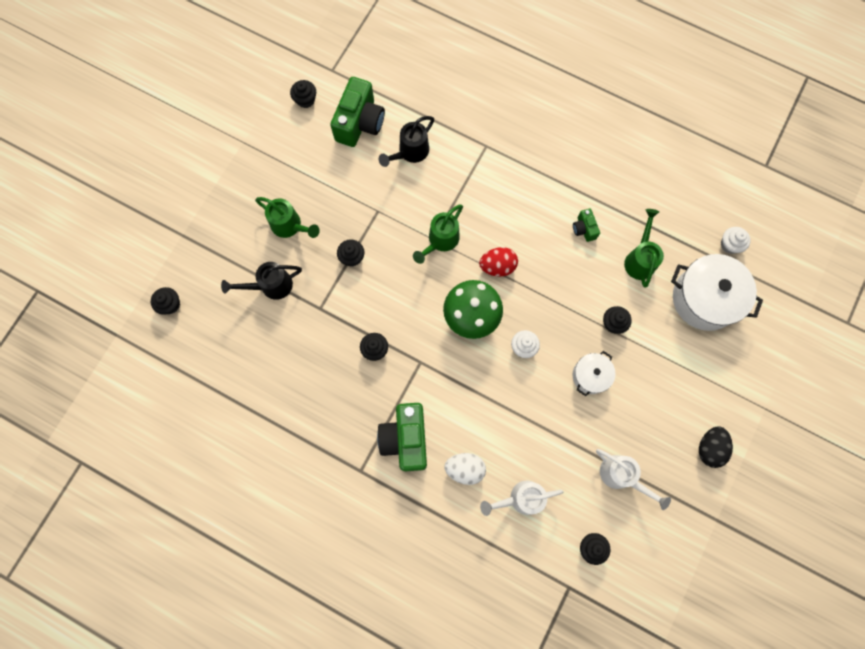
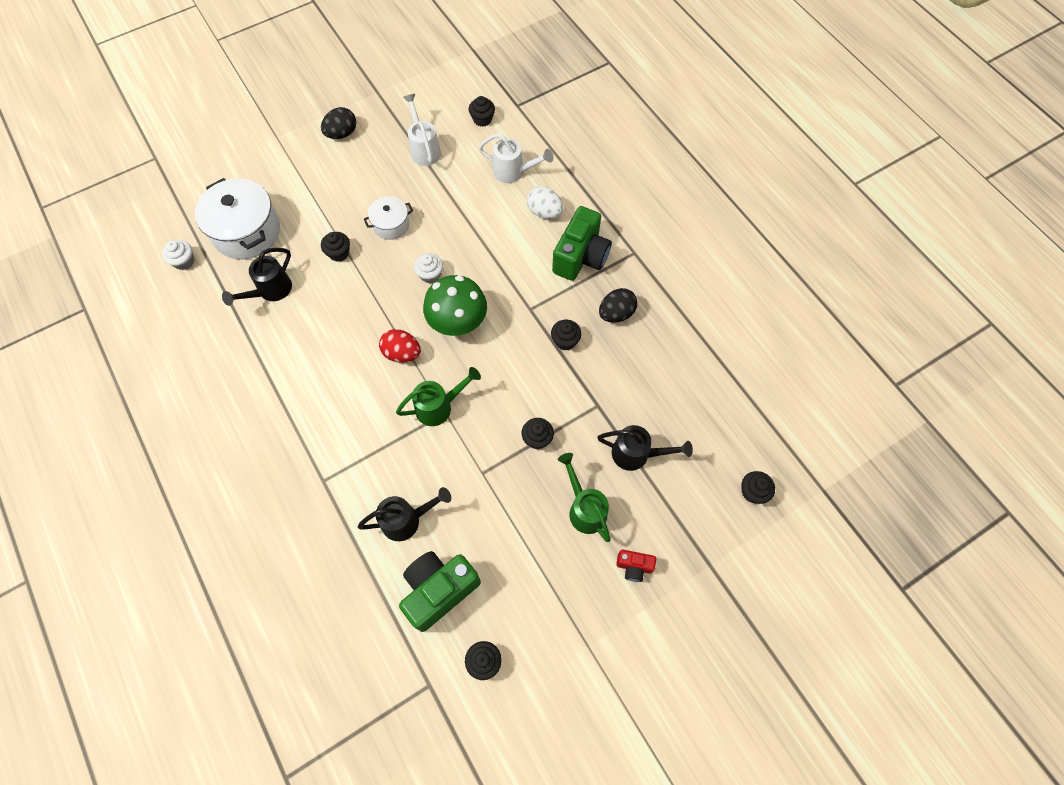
camera: 150 degrees left, 10 degrees down
(235, 206) = (634, 567): none -> red camera
(346, 398) = (616, 313): none -> black egg
(584, 229) = (296, 343): green camera -> none
(640, 259) = (270, 291): green watering can -> black watering can

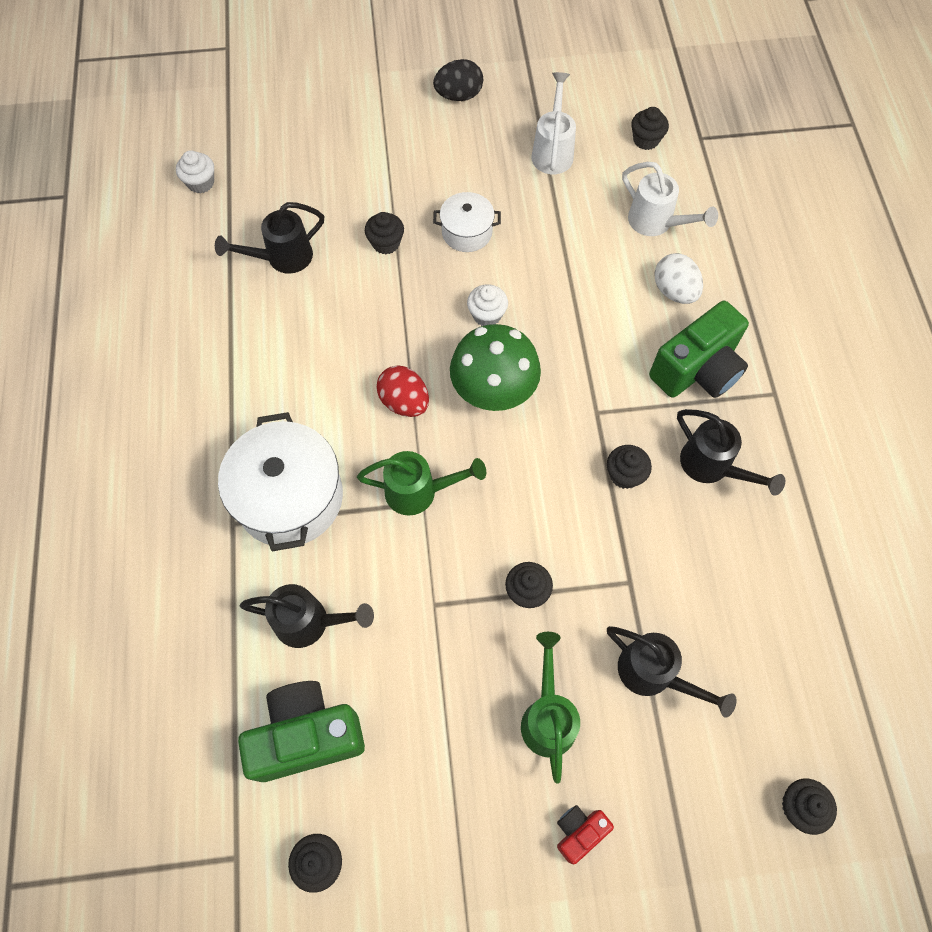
camera: 25 degrees right, 0 degrees up
(246, 232) = (289, 175): white pot -> white pot (289, 497)
(616, 313) = (712, 466): black egg -> black watering can
(634, 567) = (579, 832): red camera -> red camera turned 105 degrees clockwise

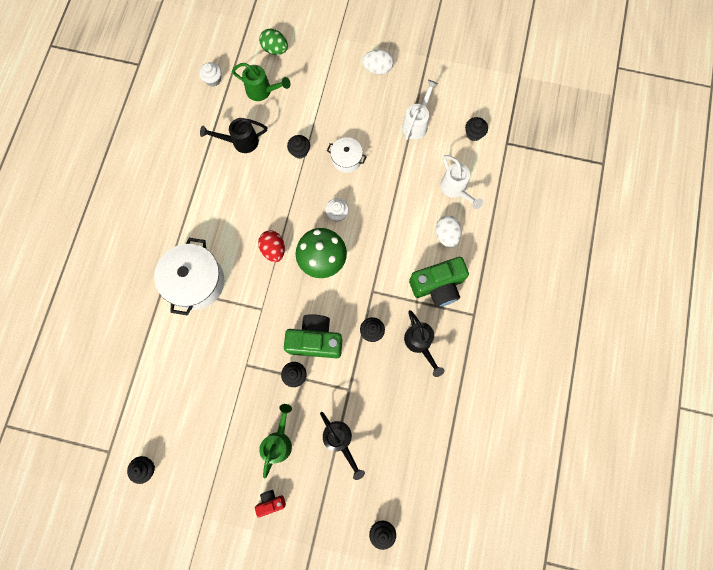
camera: 20 degrees right, 10 degrees up
(286, 114) = (275, 49): none -> green egg
(307, 735) = (161, 407): green camera -> green camera (315, 340)
(310, 622) = (182, 351): black watering can -> none
(419, 492) = (262, 302): green watering can -> green watering can (262, 91)
(459, 96) = (377, 69): black egg -> white egg

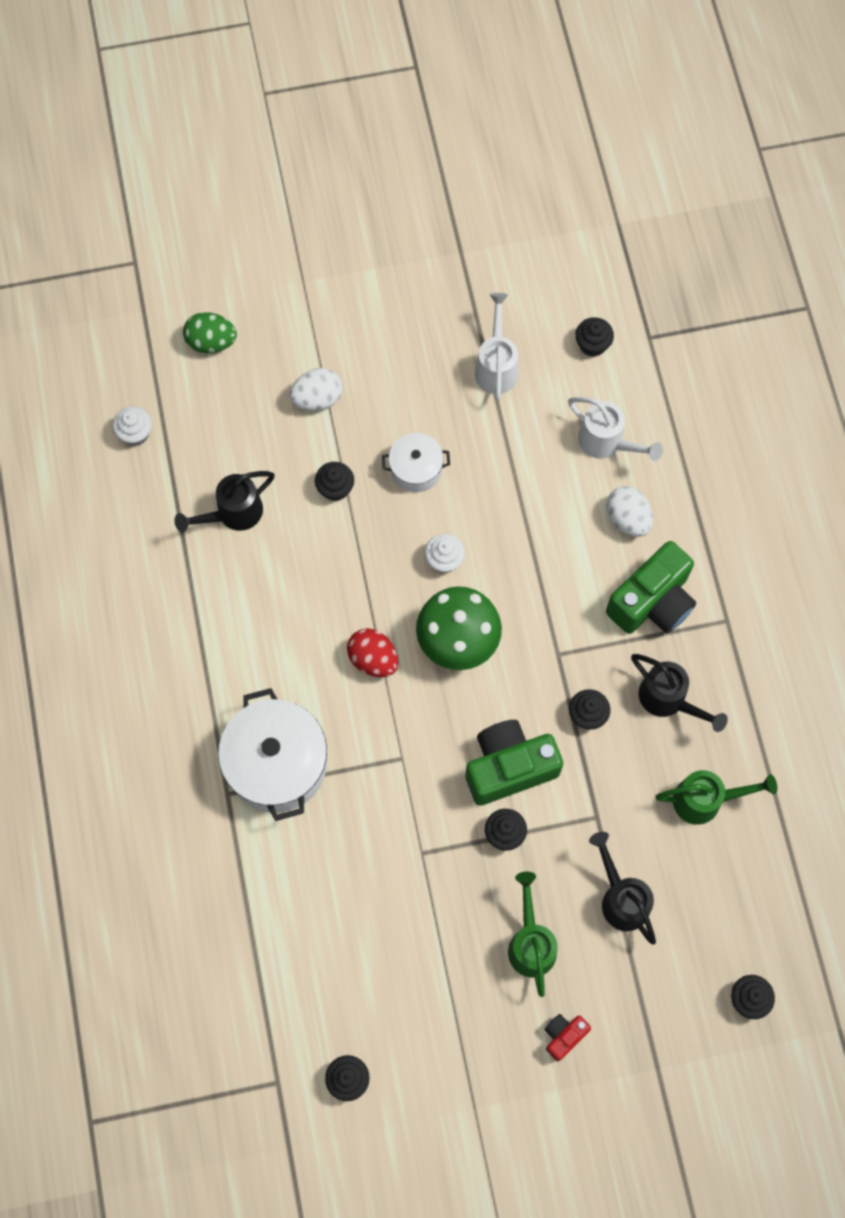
camera: 25 degrees left, 5 degrees down
(262, 91) = (226, 418): green watering can -> green watering can (705, 800)
(340, 441) = (621, 898): black watering can -> black watering can turned 150 degrees counterclockwise
(377, 69) = (392, 305): white egg -> white egg (317, 399)

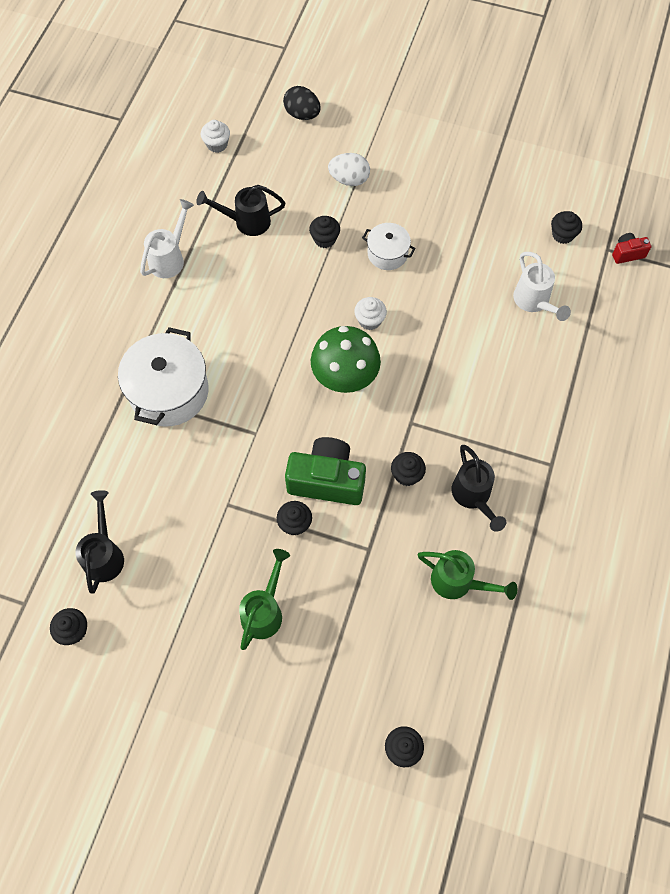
camera: 30 degrees right, 5 degrees down
(211, 342) = (302, 114): green egg -> black egg
(373, 659) = (279, 359): red egg -> none
(496, 366) = (485, 216): white watering can -> white watering can (170, 258)
(564, 1036) = (246, 692): red camera -> red camera (627, 253)
(621, 898) = (351, 617): black watering can -> black watering can (104, 554)
(627, 519) = (518, 359): white egg -> none
(652, 602) = (502, 423): green camera -> none

